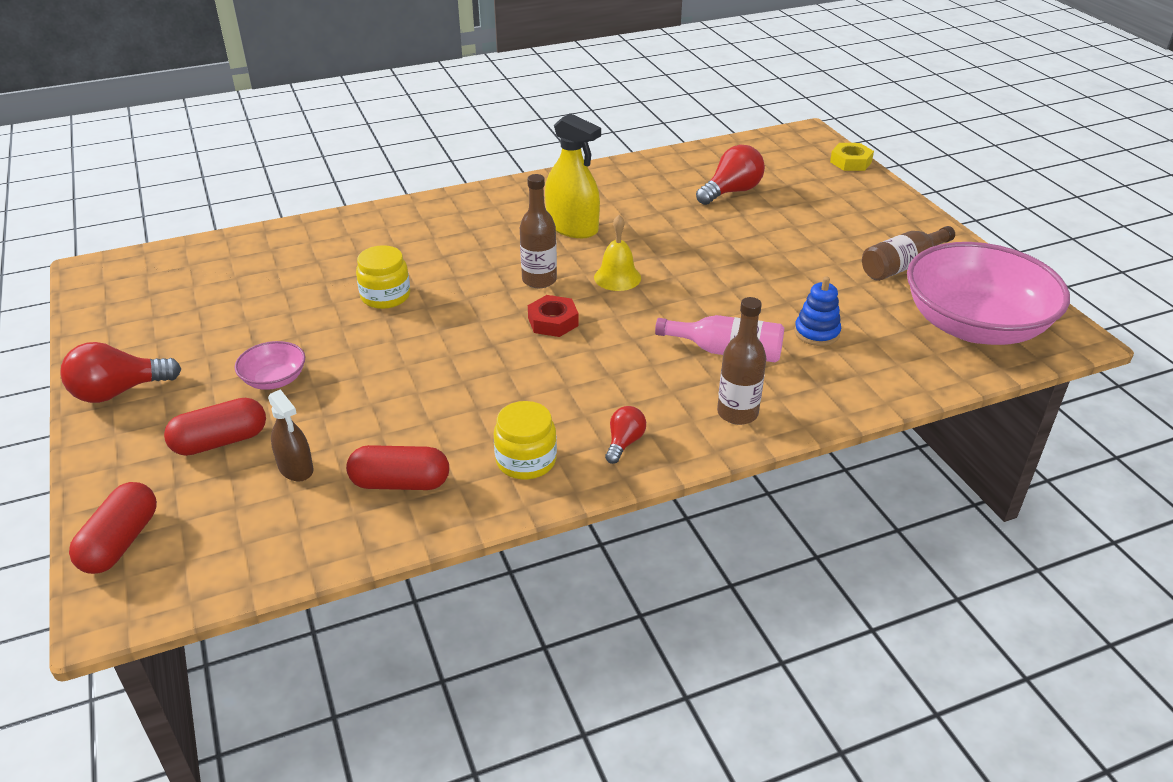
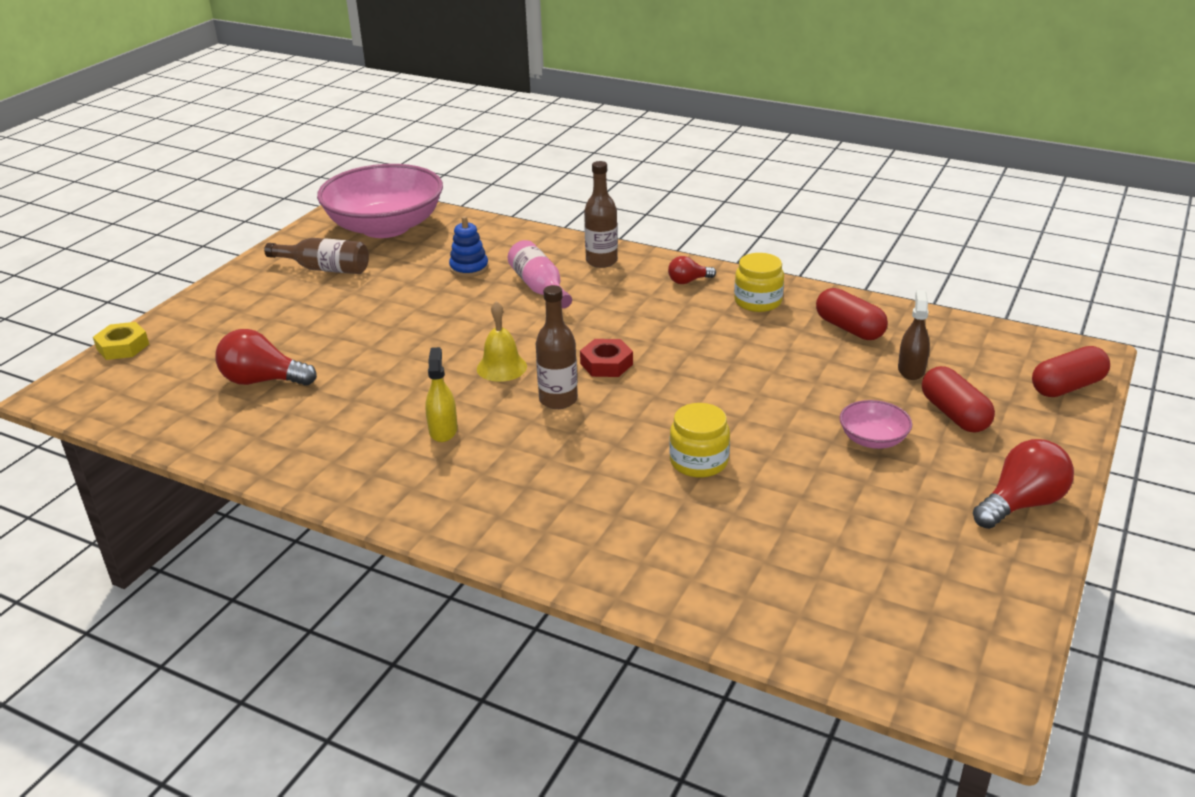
camera: 130 degrees left, 5 degrees down
(119, 392) = (1021, 504): red light bulb -> red light bulb turned 60 degrees counterclockwise
(220, 441) = (954, 414): red capsule -> red capsule turned 45 degrees clockwise
(572, 227) = (443, 430): yellow spray bottle -> yellow spray bottle, size x0.60

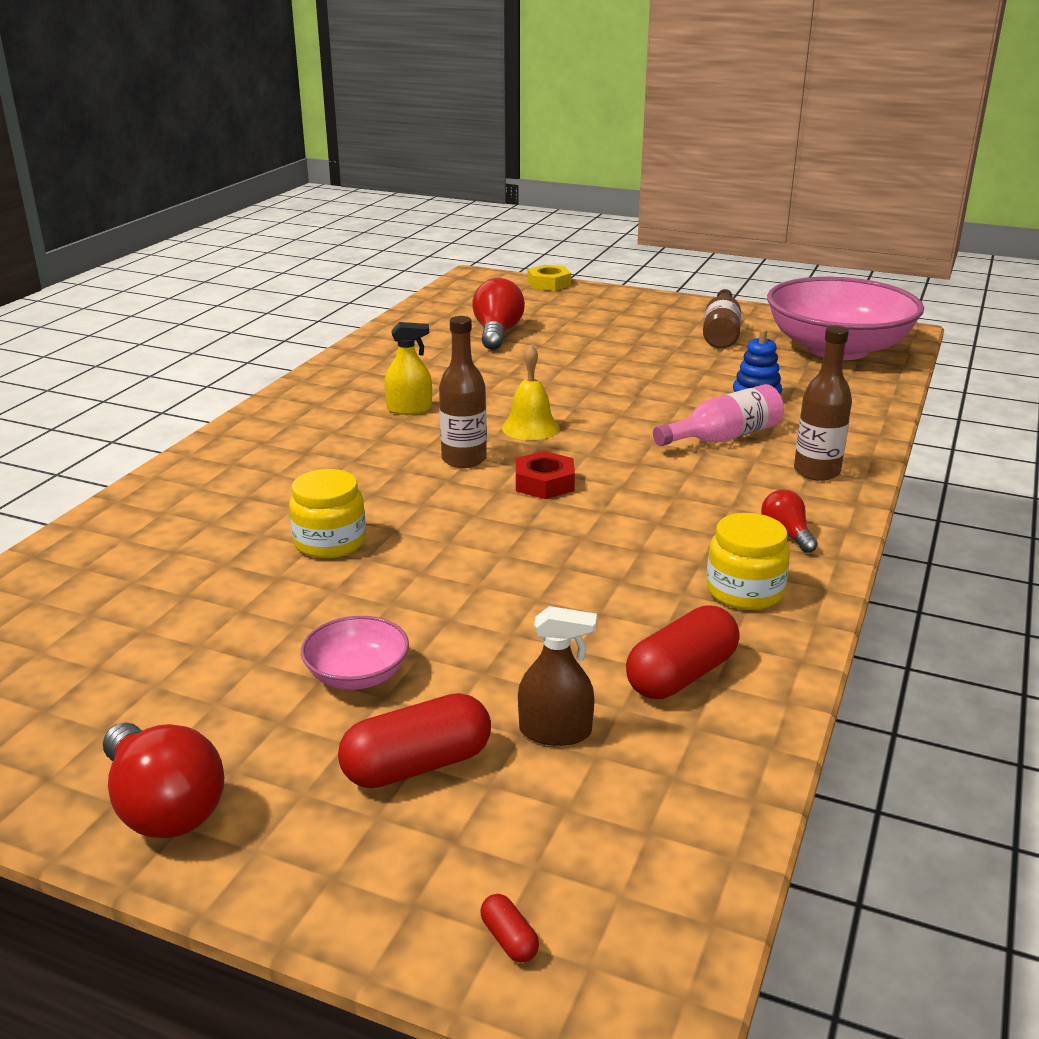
camera: 85 degrees right, 5 degrees down
(1067, 387) = (509, 939): red capsule -> red capsule, size x0.43

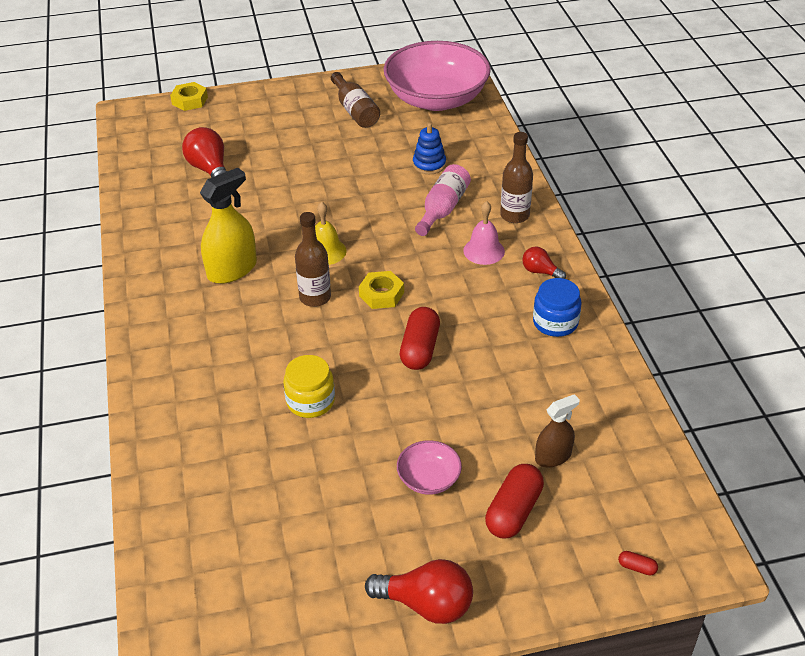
camera: 35 degrees left, 15 degrees up
(409, 409) = (232, 269): yellow spray bottle -> yellow spray bottle, size x1.65
(544, 483) = (381, 294): red nut -> yellow nut
(681, 675) = (575, 392): red capsule -> red capsule (419, 349)
(730, 489) = (484, 251): none -> pink bell
(744, 591) = (555, 322): yellow jar -> blue jar

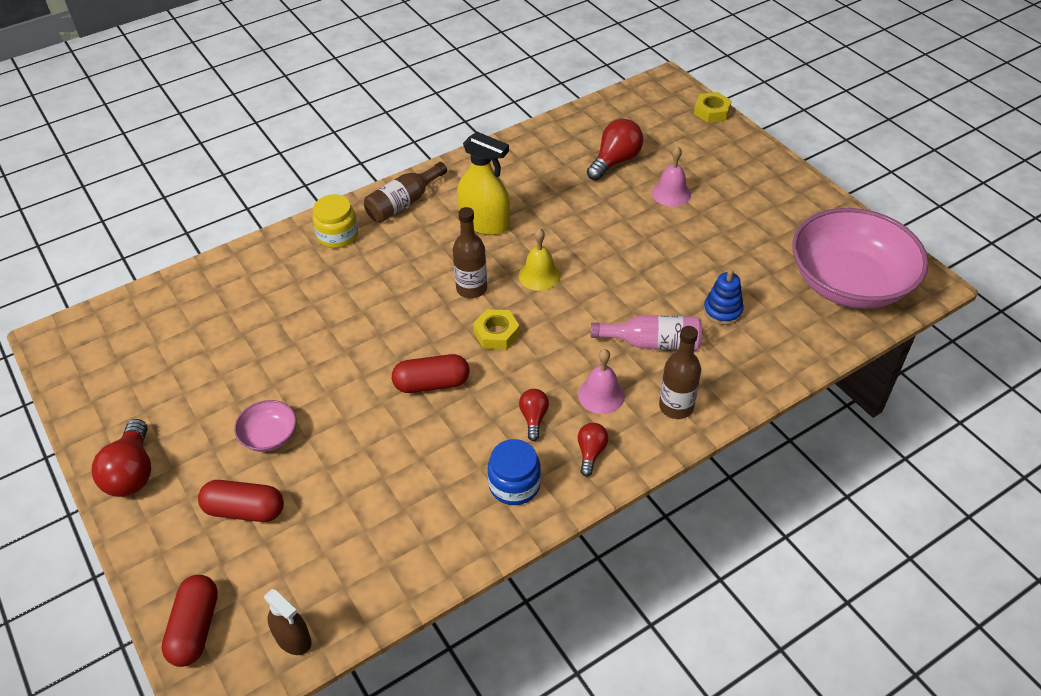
camera: 70 degrees right, 5 degrees up
(276, 151) = (671, 193): none -> pink bell
(310, 401) = (339, 327): yellow jar -> yellow jar (337, 235)
(355, 110) = (778, 226): brown bottle -> brown bottle (404, 203)
(490, 295) = (533, 418): none -> red light bulb
(553, 456) = (320, 526): brown spray bottle -> brown spray bottle (293, 638)
(637, 567) = (195, 628): red capsule -> red capsule, size x2.32

